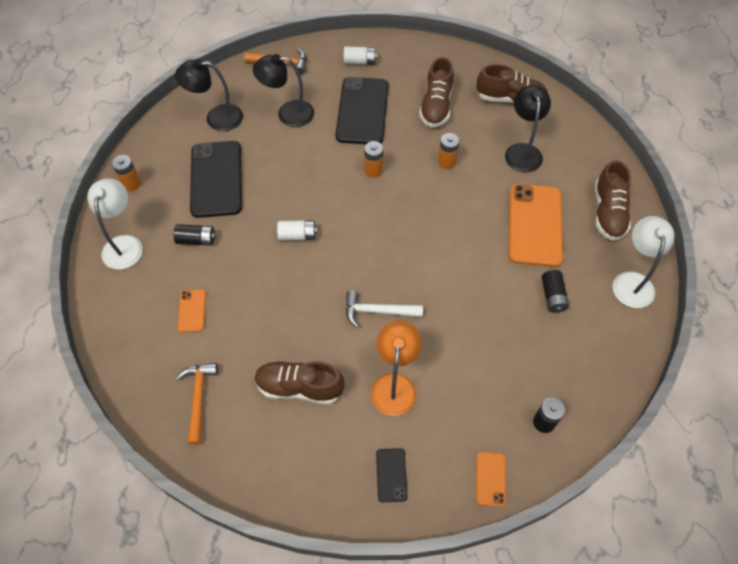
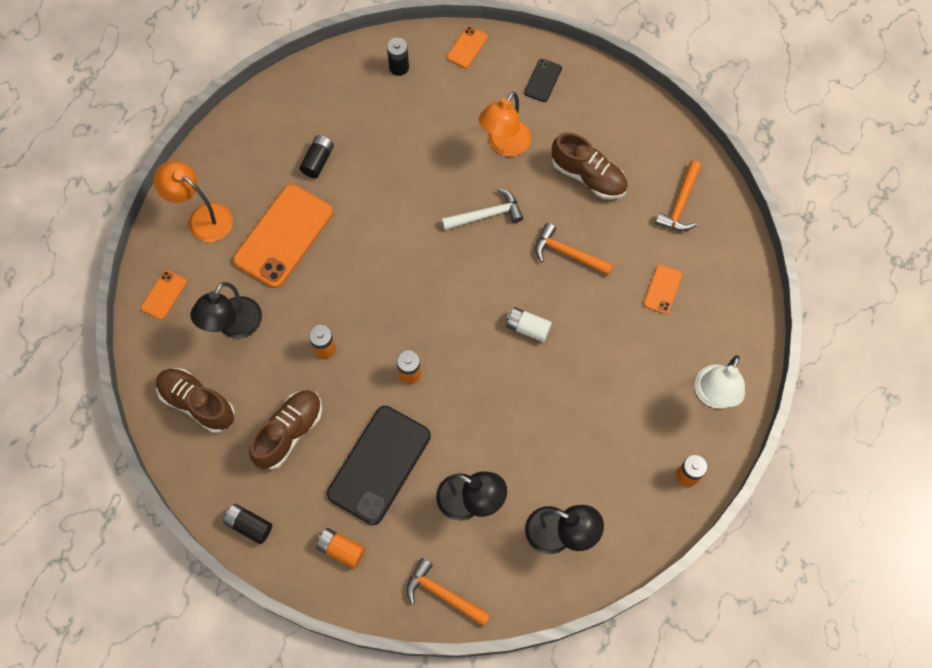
camera: 155 degrees left, 10 degrees up
(196, 240) = (635, 368): black battery -> black battery (249, 525)
(216, 179) = (589, 439): black phone -> none
(289, 307) = (567, 253): none -> orange hammer
(360, 62) = (341, 549): white battery -> orange battery
(377, 311) = (487, 215): white hammer -> white hammer turned 45 degrees counterclockwise
(589, 151) = (164, 295): none -> orange phone
(608, 213) = (202, 218): brown shoe -> orange lamp
(632, 281) = (235, 143): white lamp -> none

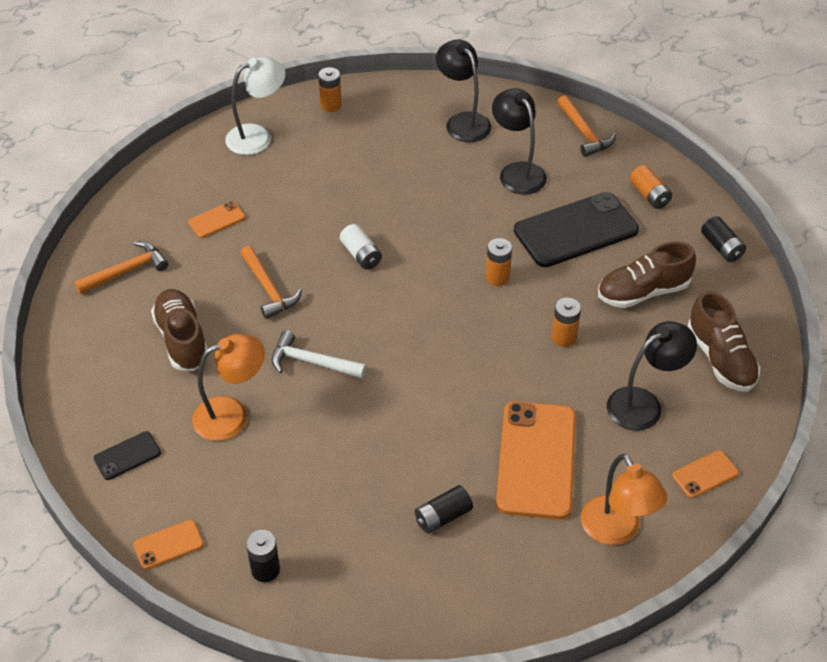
camera: 145 degrees left, 20 degrees down
(283, 236) = (536, 460): orange phone -> orange phone turned 60 degrees counterclockwise

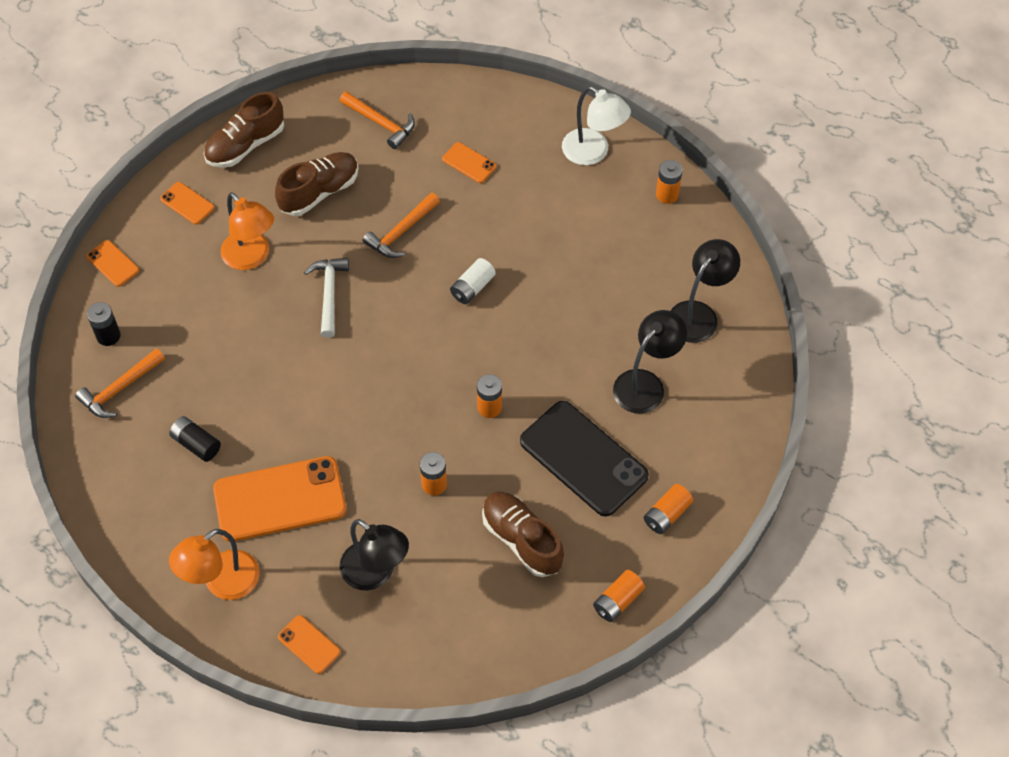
camera: 70 degrees right, 10 degrees up
(127, 456) = (187, 203): black phone -> orange phone
(584, 133) = (735, 430): orange hammer -> orange hammer (119, 389)
(720, 359) = (459, 630): brown shoe -> brown shoe (245, 145)
(721, 247) = (617, 601): black battery -> orange battery

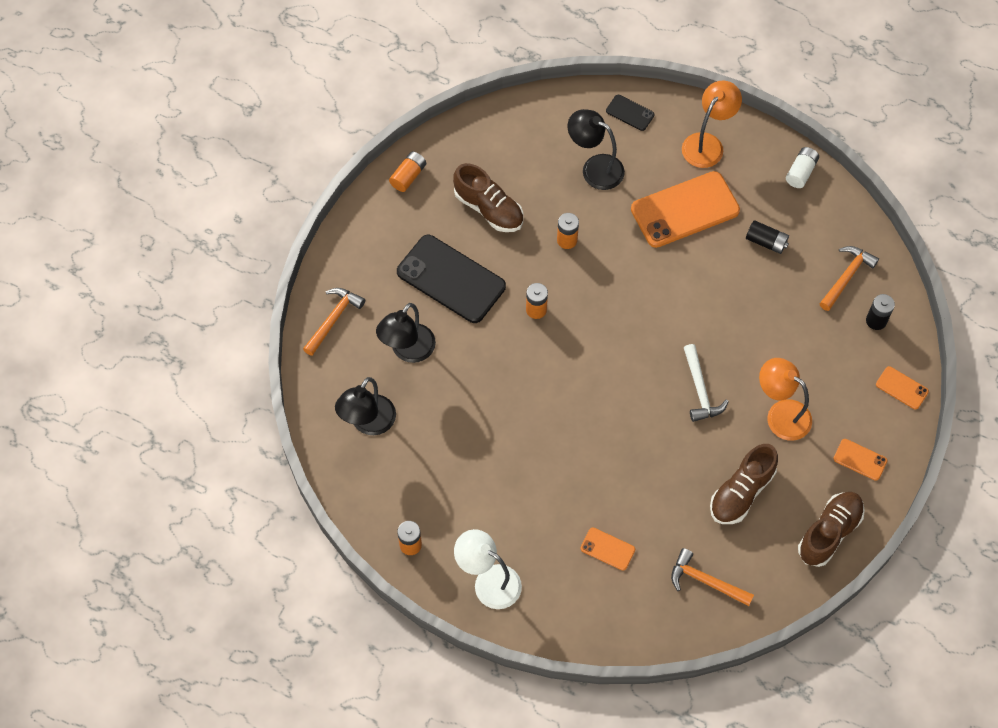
camera: 170 degrees right, 5 degrees up
(309, 644) = (630, 113): orange phone -> black phone
(401, 232) = (653, 462): orange hammer -> orange hammer (334, 319)
(472, 287) = (574, 416): white battery -> white battery (801, 172)
(667, 514) = (378, 245): orange battery -> none

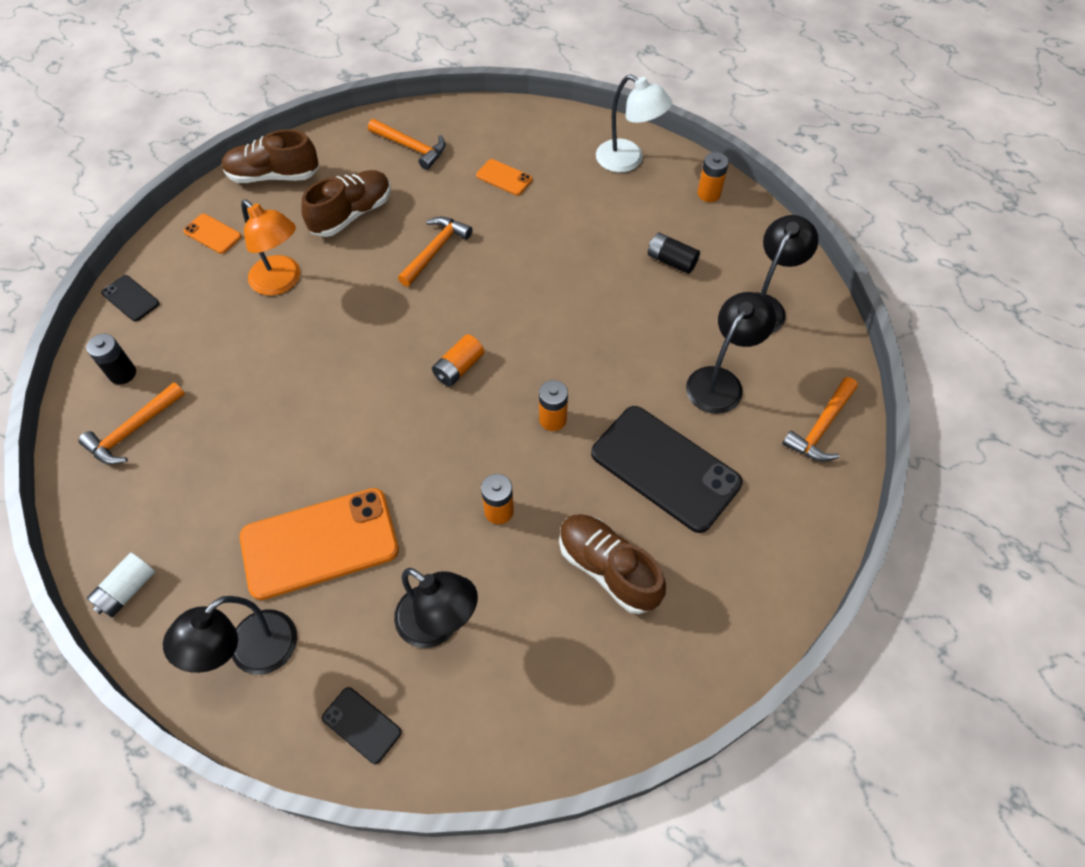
camera: 175 degrees left, 5 degrees down
(408, 176) = (732, 635): orange battery -> orange battery (459, 368)
(656, 458) = (435, 250): none -> orange hammer
(700, 390) = (367, 312): white hammer -> none
(707, 143) = (252, 653): orange lamp -> black lamp
(766, 242) = (221, 486): black battery -> black battery (671, 261)
(829, 533) = (273, 176): brown shoe -> brown shoe turned 45 degrees clockwise
(902, 388) = (130, 298): orange phone -> black phone

